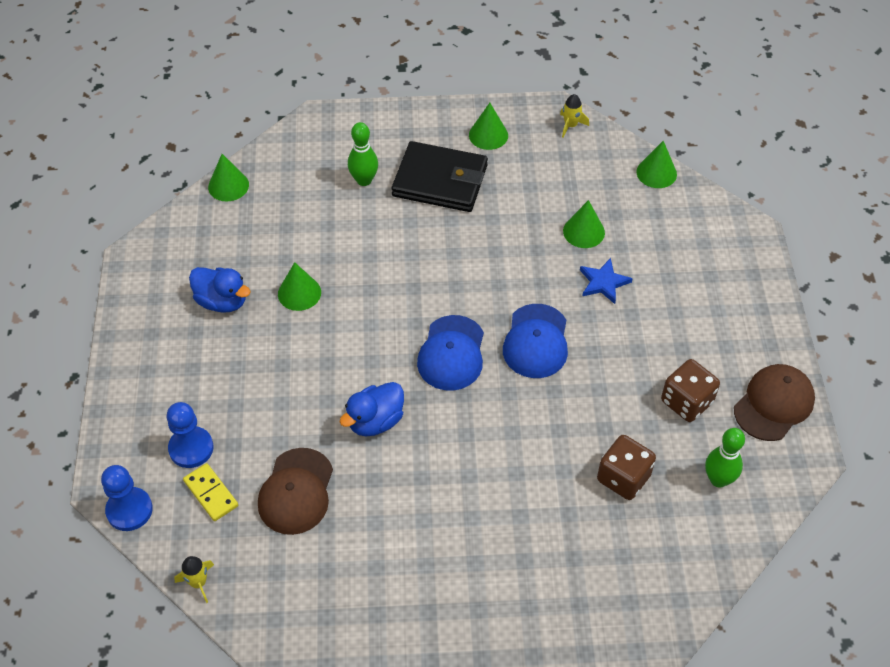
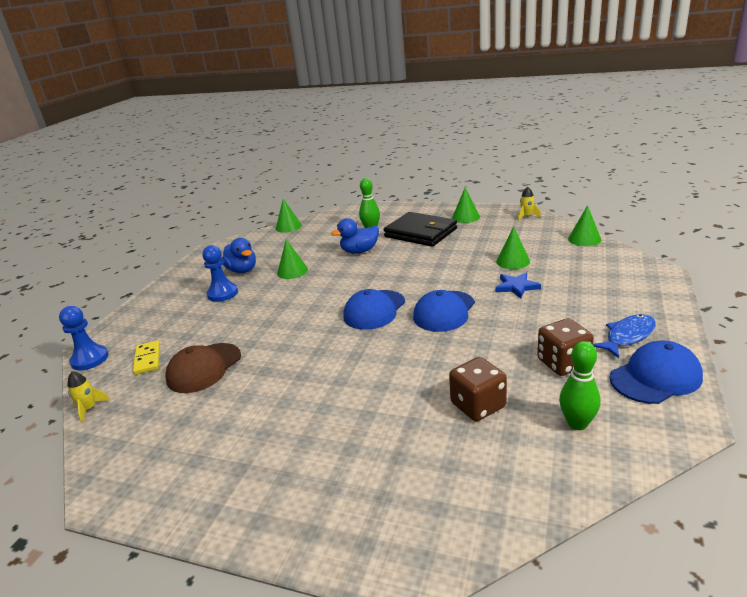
camera: 25 degrees right, 25 degrees down
(191, 448) = (158, 334): blue pawn -> blue pawn (222, 293)
(375, 421) = (292, 338): blue duck -> blue duck (359, 251)
(739, 349) = (628, 336): none -> blue fish
(774, 404) = (655, 377): brown cap -> blue cap

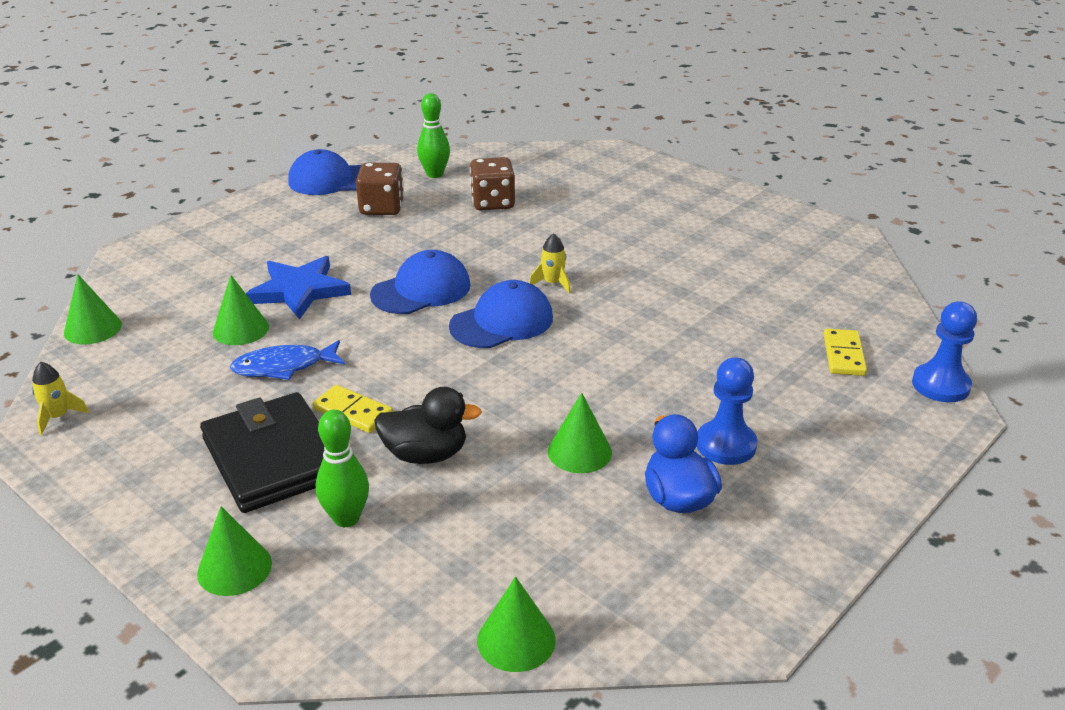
camera: 160 degrees left, 5 degrees up
(89, 409) = (903, 312): yellow rocket -> yellow rocket (553, 283)
(204, 368) = (759, 317): brown cap -> none
(359, 251) = (425, 455): blue duck -> black duck
(408, 253) = (353, 412): none -> yellow domino
(465, 217) = (142, 468): green cone -> green cone (234, 568)
(516, 287) = (299, 290): blue star -> blue star, size x1.56
(628, 336) = (293, 209): blue fish -> blue fish (284, 367)

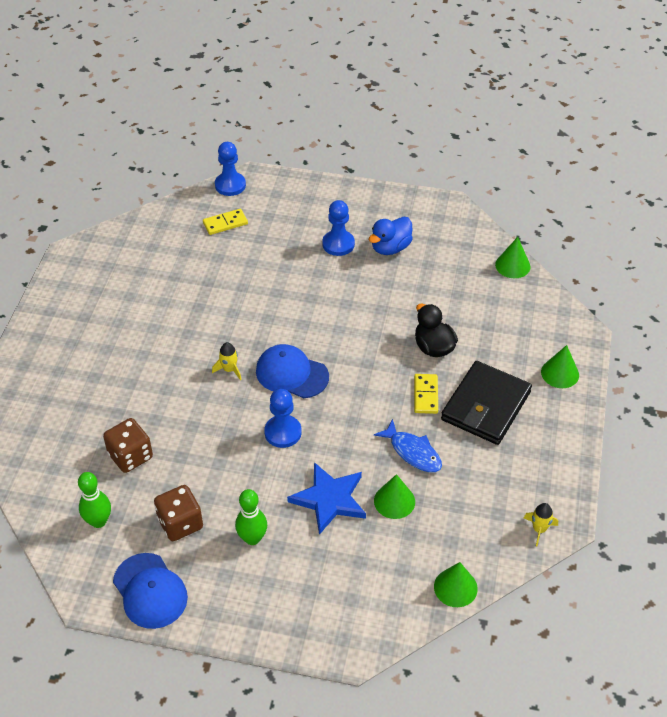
camera: 120 degrees left, 15 degrees up
(346, 518) = (499, 352): green bowling pin -> green bowling pin (252, 538)
(421, 290) = (283, 432): blue cap -> blue pawn
(579, 452) = (384, 292): green cone -> none

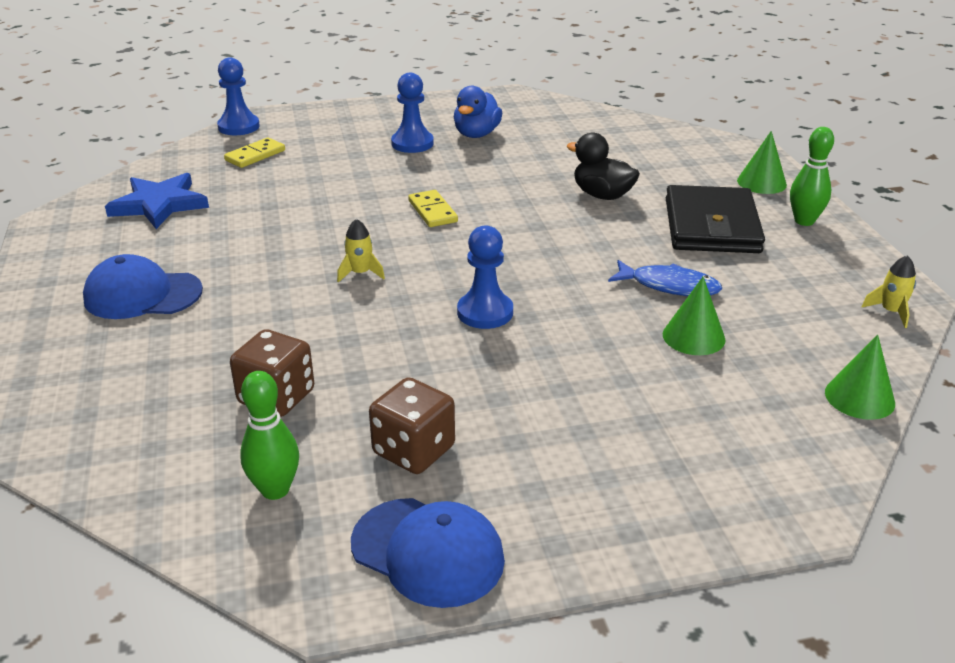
camera: 25 degrees left, 15 degrees down
(252, 538) = (538, 433): green bowling pin -> green bowling pin (804, 221)
(291, 374) = (449, 257): blue cap -> blue cap (142, 295)
(329, 499) = (608, 360): blue star -> blue star (159, 204)
(425, 395) = (633, 234): yellow domino -> yellow domino (432, 211)
(512, 265) = (624, 120): green cone -> none

